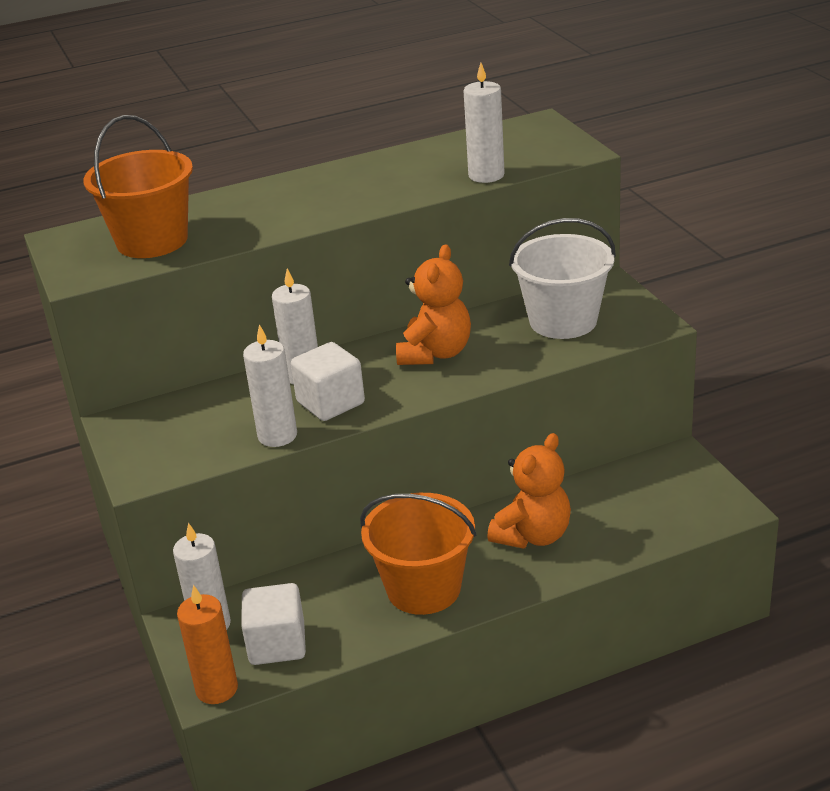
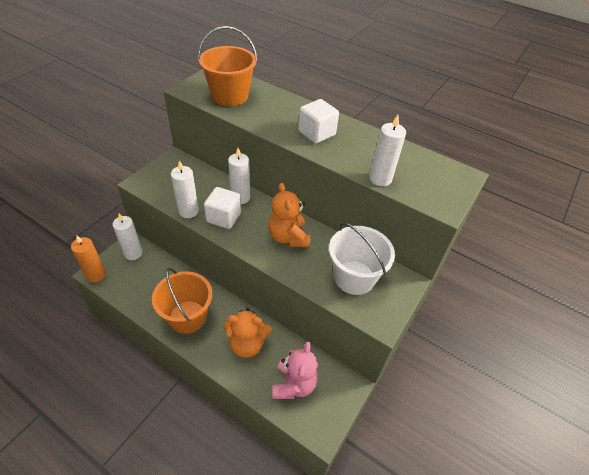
camera: 50 degrees right, 15 degrees up
(277, 644) = (130, 281): white cube -> white cube (316, 133)
(435, 353) = (288, 237): orange teddy bear -> orange teddy bear turned 90 degrees clockwise
(639, 509) = (294, 384): none -> pink teddy bear

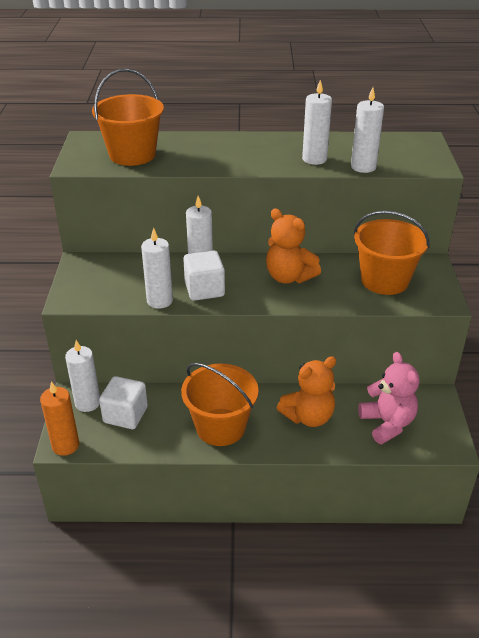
camera: 30 degrees left, 10 degrees down
(316, 133) = (262, 154): white cube -> white cube (125, 415)
(350, 154) = (314, 159): none -> white candle
(354, 277) = (384, 280): white bucket -> orange bucket

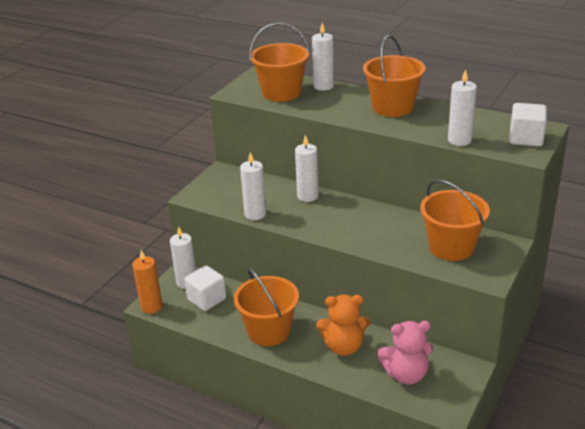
camera: 30 degrees right, 5 degrees down
(204, 289) = (295, 215): white cube -> white cube (525, 139)
(267, 147) = (392, 107): none -> orange bucket
(289, 277) = (371, 223): orange teddy bear -> none
(314, 159) = (423, 125): white candle -> white candle (323, 86)
(387, 423) = (406, 374): pink teddy bear -> pink teddy bear turned 75 degrees clockwise

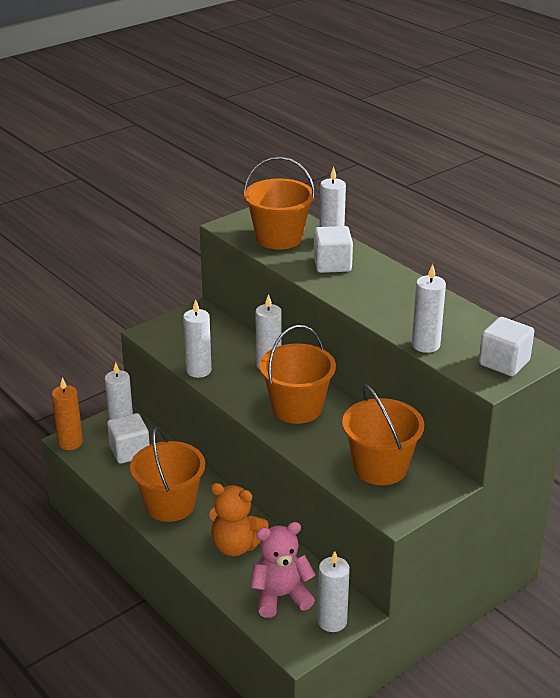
camera: 20 degrees right, 0 degrees up
(339, 102) = (332, 264): none -> white cube
(392, 107) = (386, 286): orange bucket -> orange bucket (297, 408)
(406, 374) = (281, 596): pink teddy bear -> pink teddy bear turned 150 degrees clockwise
(458, 380) = (332, 621): none -> white candle

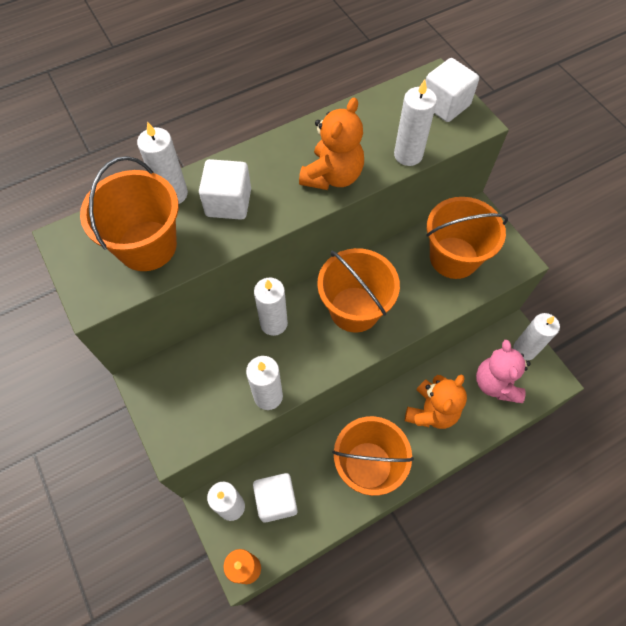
camera: 80 degrees left, 30 degrees up
(381, 308) = (332, 176): none -> orange teddy bear

